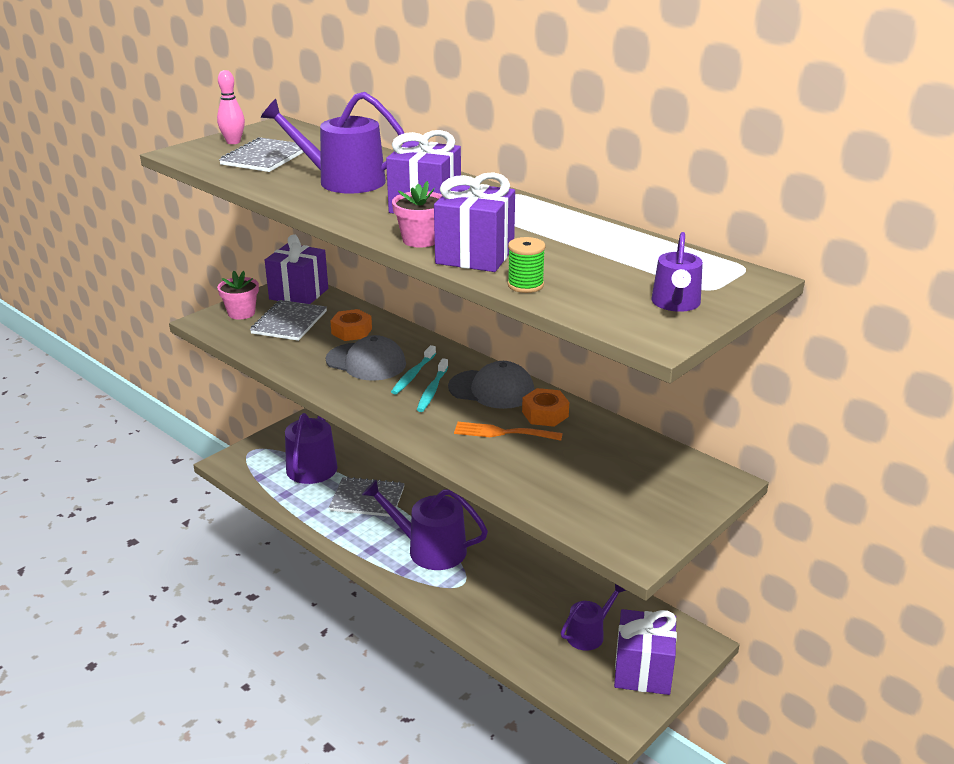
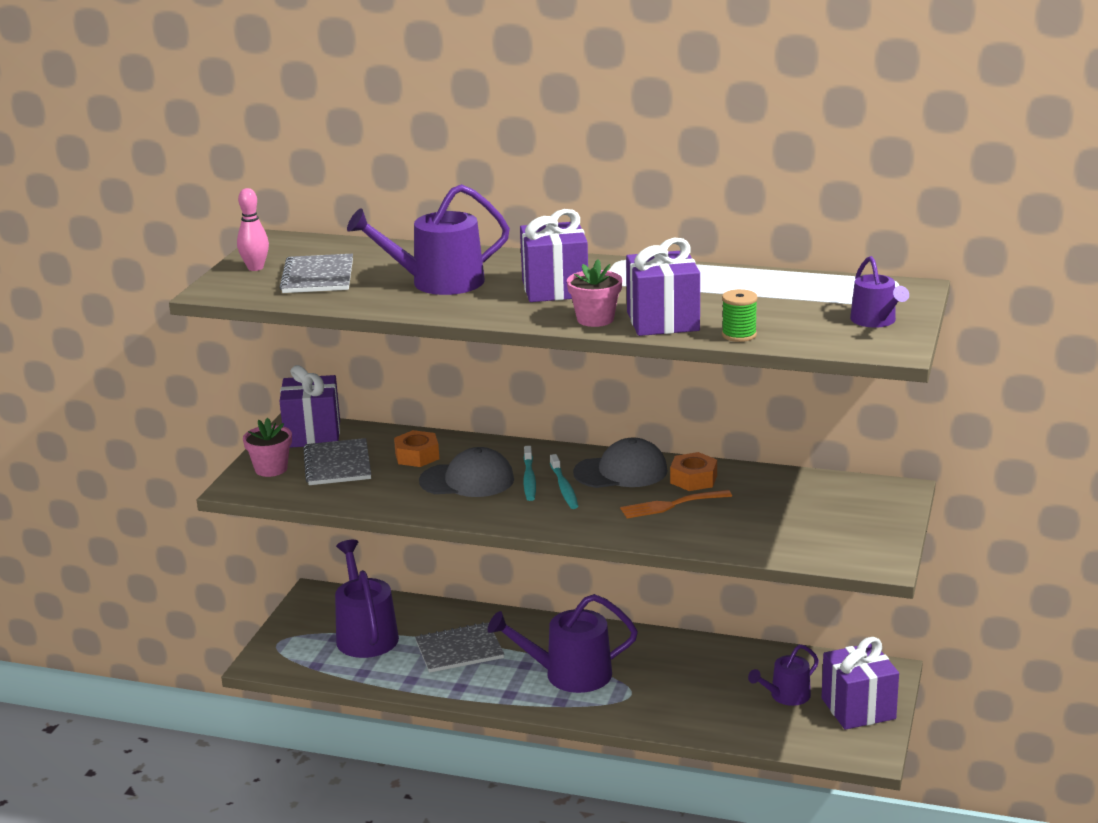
camera: 25 degrees left, 5 degrees down
(588, 634) = (786, 696): purple watering can -> purple watering can turned 150 degrees counterclockwise

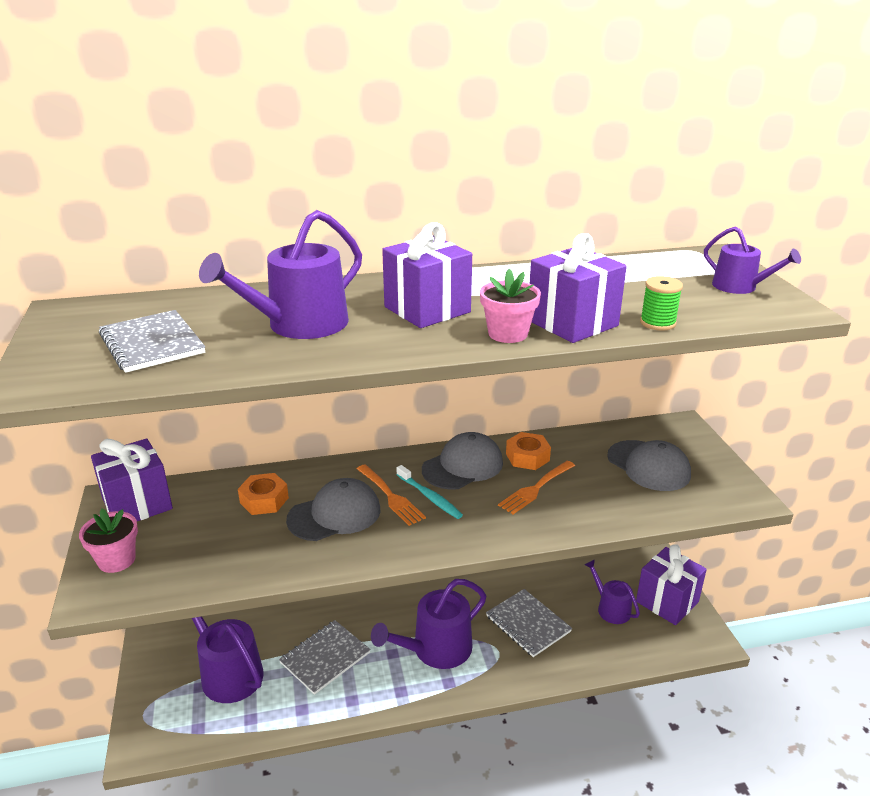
camera: 30 degrees left, 5 degrees up
(255, 268) = (62, 347): pink bowling pin -> none
(338, 464) = (189, 533): grey notebook -> grey notebook (528, 624)
(529, 479) = (391, 497): turquoise toothbrush -> orange fork
(786, 696) = (611, 608): purple watering can -> purple watering can turned 120 degrees clockwise
(811, 514) = (648, 466): none -> grey cap

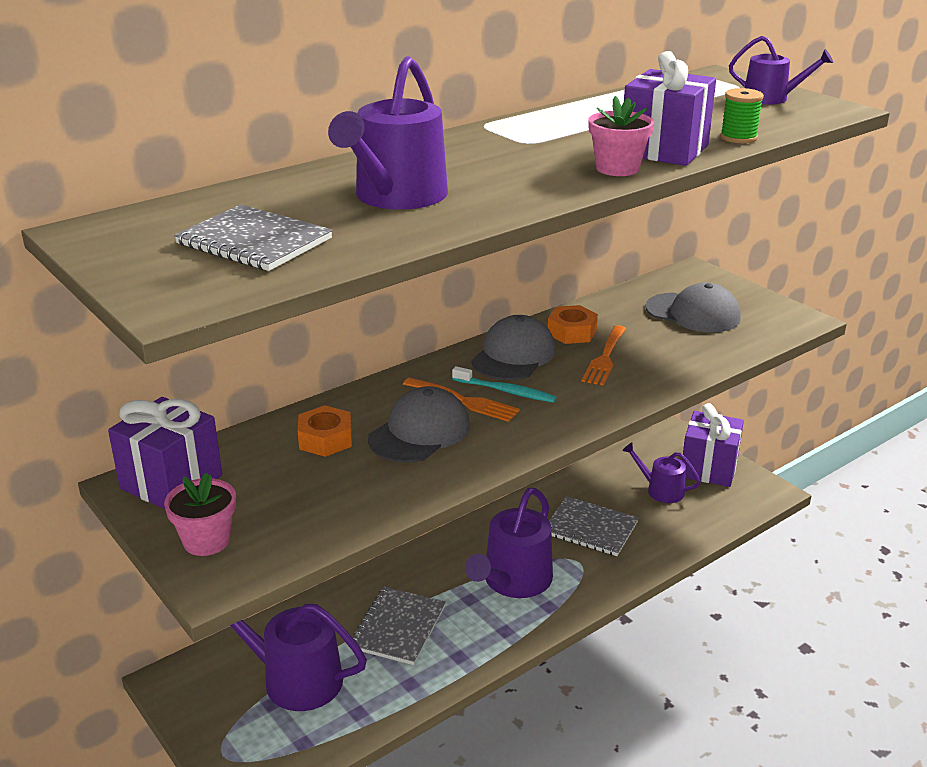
camera: 25 degrees left, 0 degrees up
(427, 309) = (510, 162): purple gift -> none

